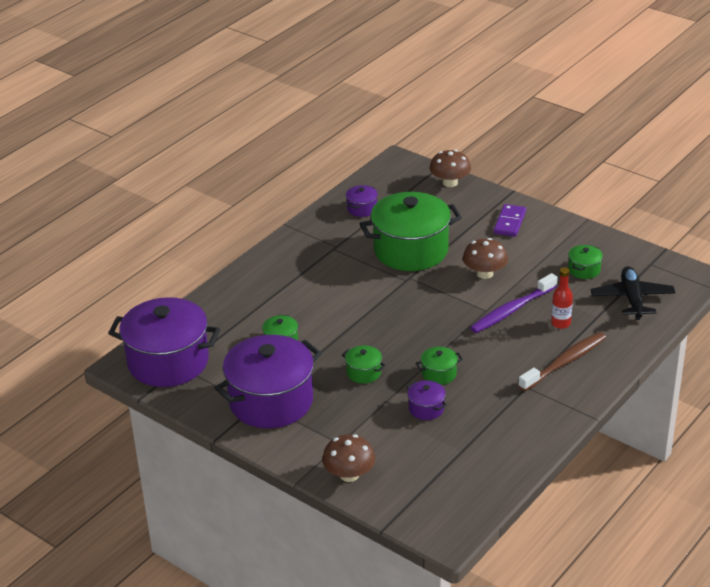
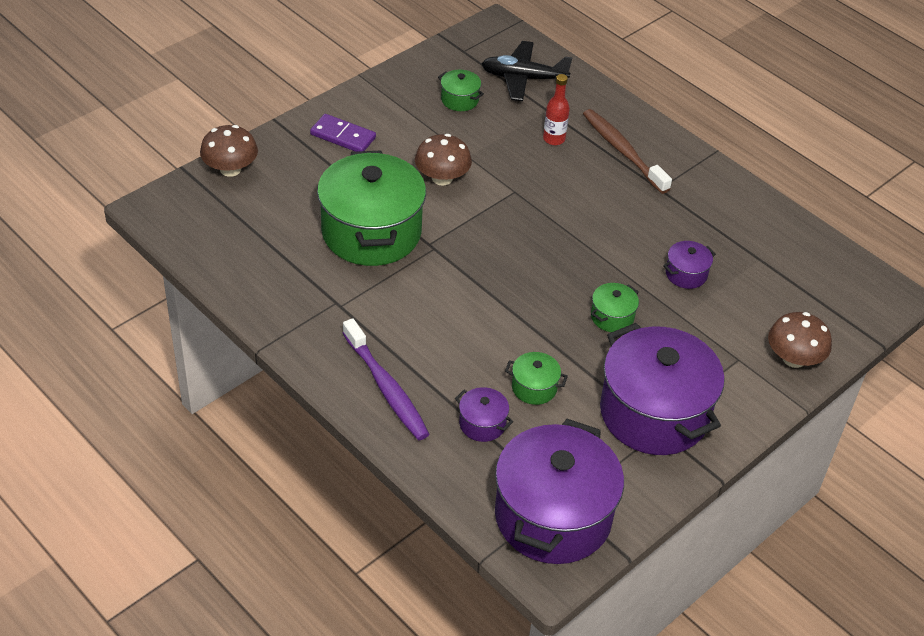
camera: 85 degrees left, 10 degrees up
(362, 209) = (256, 262): purple pot -> purple pot (482, 424)
(439, 374) = (625, 252): green pot -> none
(512, 310) = (520, 170): purple toothbrush -> purple toothbrush (386, 388)

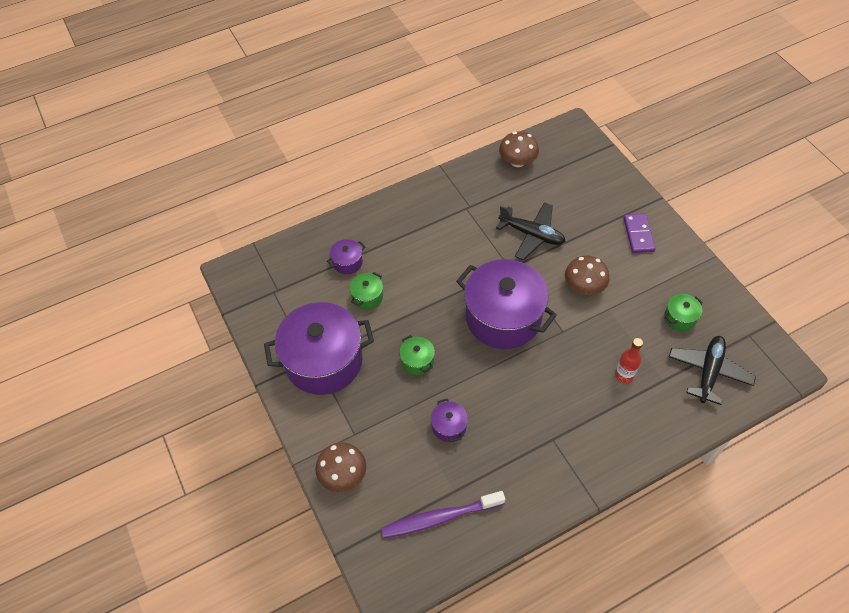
camera: 110 degrees right, 10 degrees up
(230, 169) = (607, 168): brown mushroom -> brown mushroom (517, 161)
(343, 136) = (638, 234): purple domino -> purple domino turned 45 degrees counterclockwise
(371, 232) = (532, 235): green pot -> black plane
(386, 388) = (391, 220): purple toothbrush -> purple toothbrush (440, 518)
(553, 516) = (267, 282): purple pot -> purple pot (503, 317)
(623, 151) = (603, 424): brown toothbrush -> none

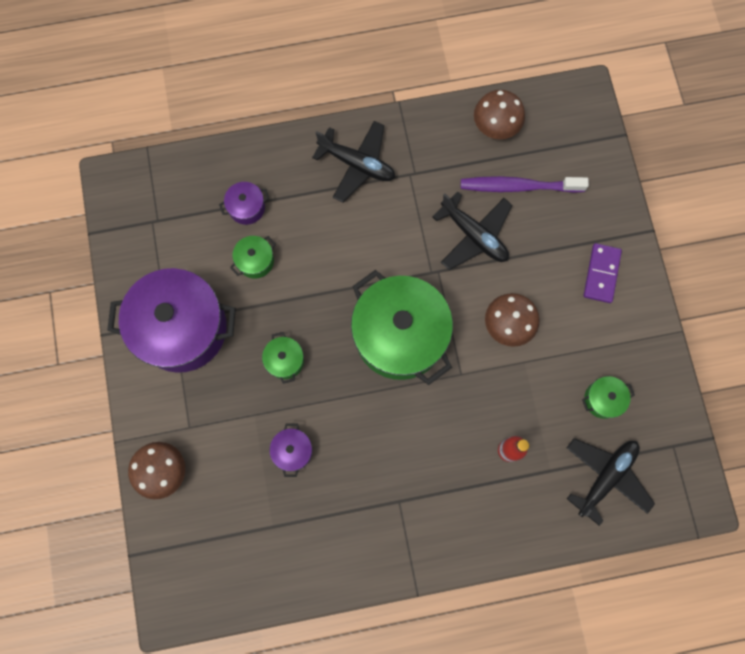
camera: 15 degrees right, 20 degrees up
(423, 212) = (357, 164): none -> black plane
(440, 518) = (248, 551): purple toothbrush -> purple toothbrush (518, 186)
(503, 317) = (400, 336): purple pot -> green pot

